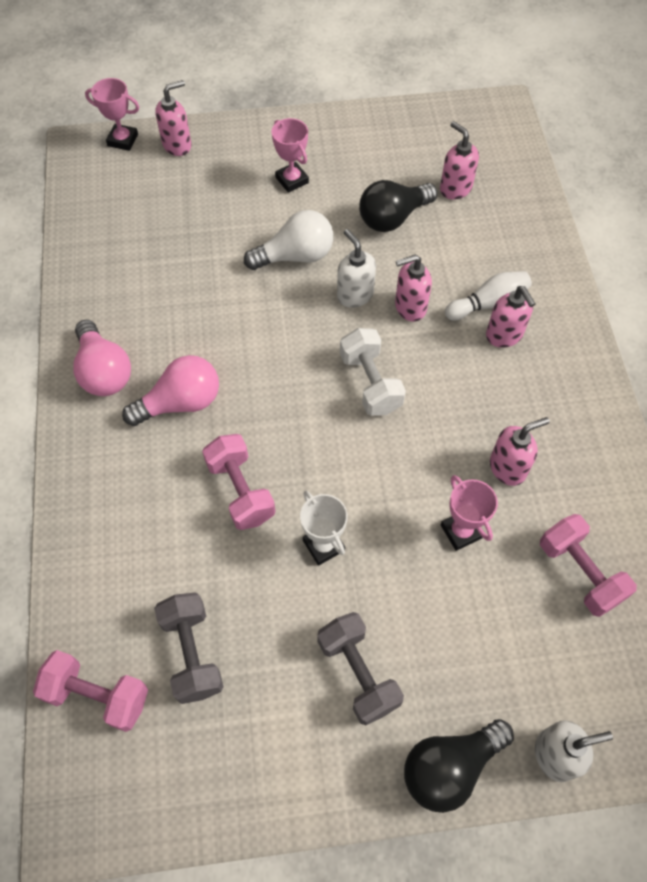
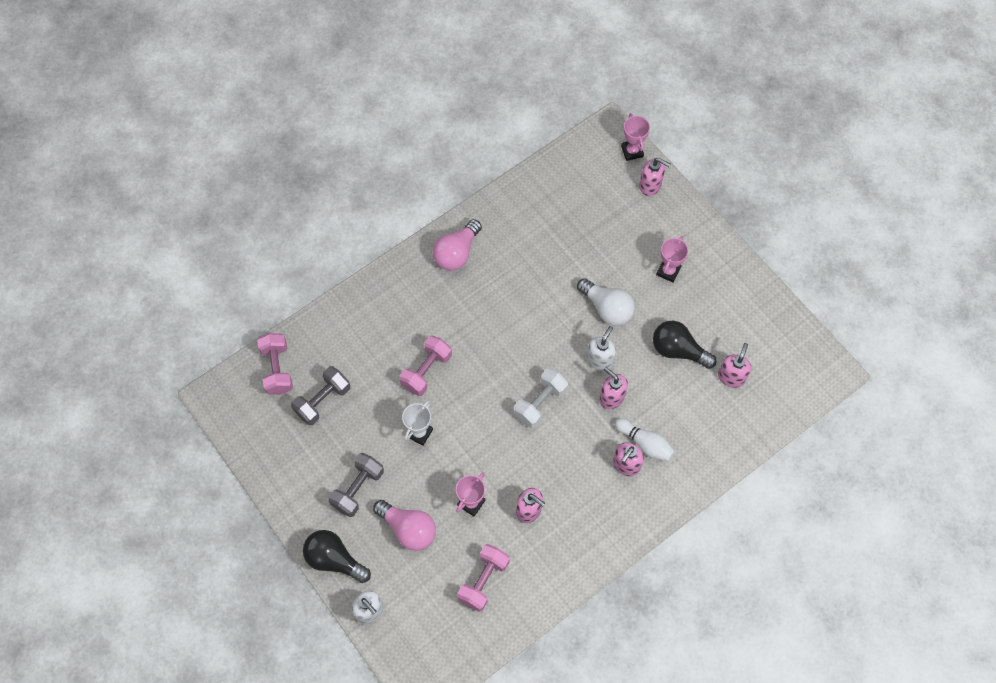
camera: 60 degrees right, 5 degrees up
(180, 403) = (461, 306): pink light bulb -> pink light bulb (408, 529)

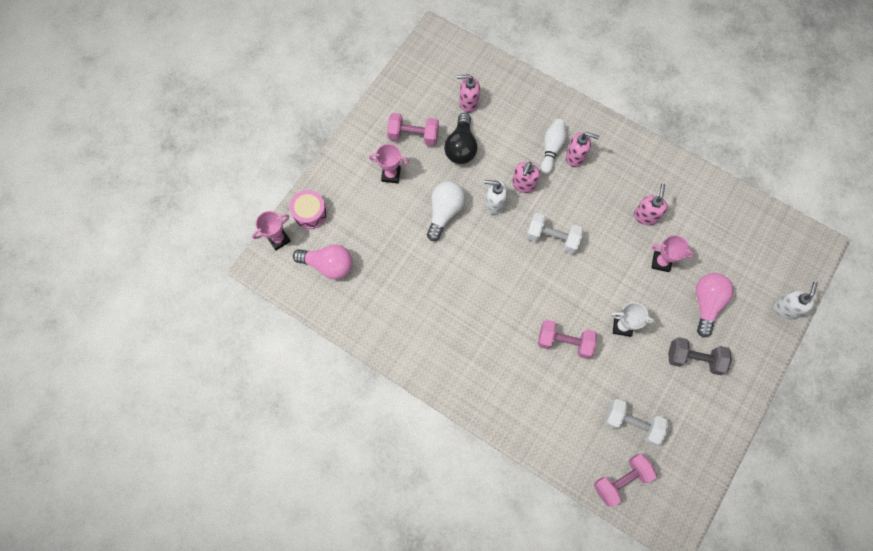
camera: 110 degrees left, 5 degrees up
(323, 400) = (631, 423): grey dumbbell -> white dumbbell
(334, 559) = (760, 353): black light bulb -> none
(457, 253) = (439, 359): pink light bulb -> pink light bulb (328, 265)
(483, 580) = (717, 230): pink dumbbell -> pink dumbbell (413, 135)
(650, 185) = (310, 213): pink soap dispenser -> pink drum

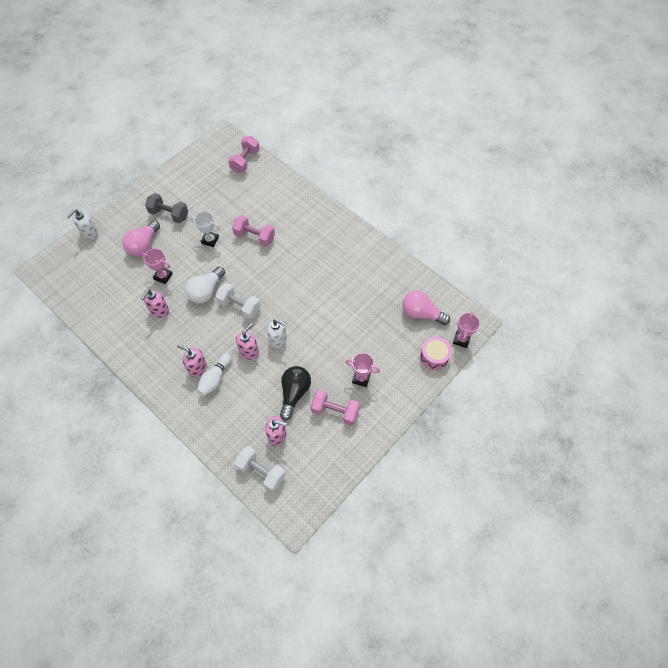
camera: 170 degrees left, 10 degrees down
(278, 239) = (461, 339): pink trophy -> pink trophy turned 45 degrees counterclockwise
(444, 212) = (321, 339): white light bulb -> white light bulb (206, 291)
(621, 480) = (245, 161): pink dumbbell -> pink dumbbell turned 45 degrees counterclockwise
(631, 423) = (227, 187): white dumbbell -> white dumbbell (261, 471)

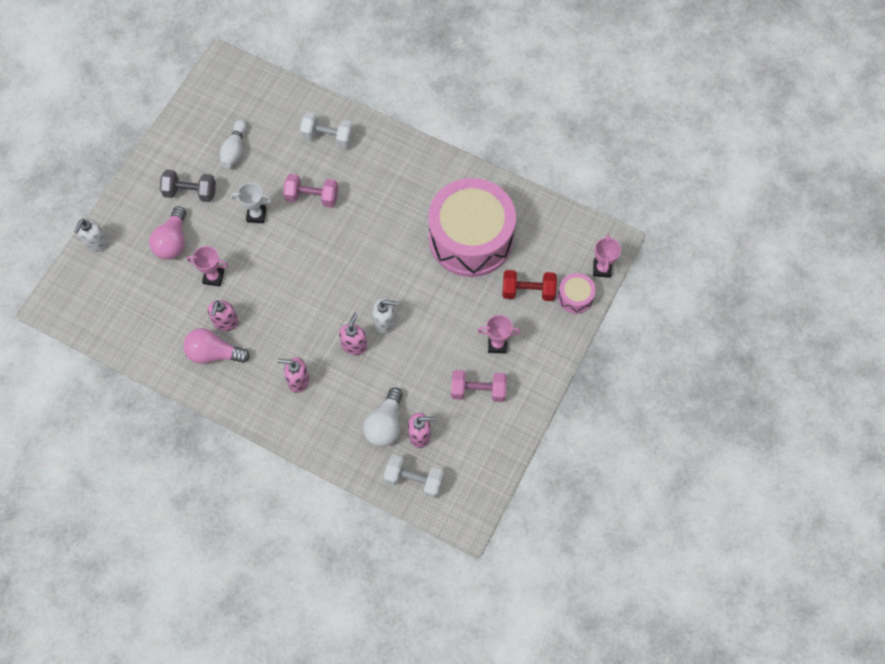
camera: 15 degrees left, 5 degrees up
(206, 291) = (275, 283): white light bulb -> white light bulb (385, 425)
(215, 378) = (324, 388): white bowling pin -> white bowling pin (234, 150)
(239, 306) = (323, 292): white dumbbell -> white dumbbell (328, 137)
(245, 161) = (264, 94): pink dumbbell -> none
(294, 393) = (424, 382): black light bulb -> none
(364, 293) = (471, 238): none -> pink drum
(397, 343) = (528, 291): none -> red dumbbell
(421, 314) = (547, 248): pink light bulb -> pink light bulb (214, 353)

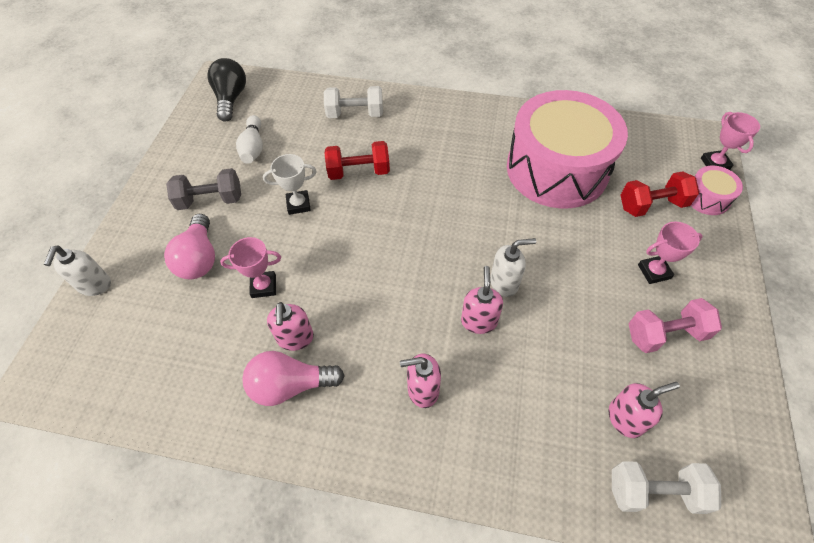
camera: 15 degrees left, 10 degrees down
(228, 91) = (231, 99): none -> black light bulb
(312, 197) = (359, 172): pink dumbbell -> red dumbbell
(385, 425) = (571, 417): white light bulb -> none

